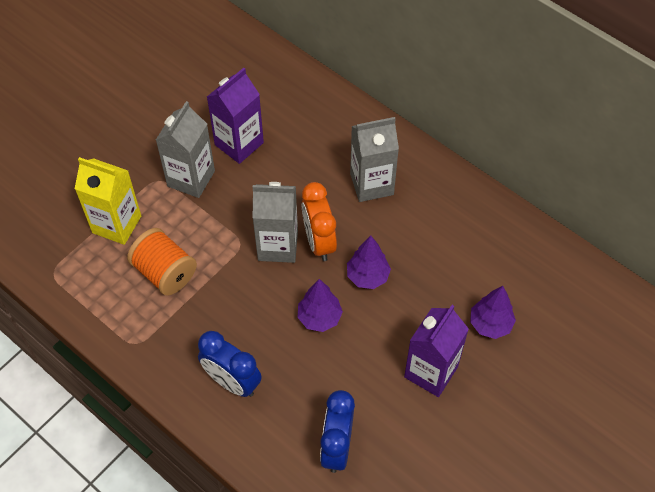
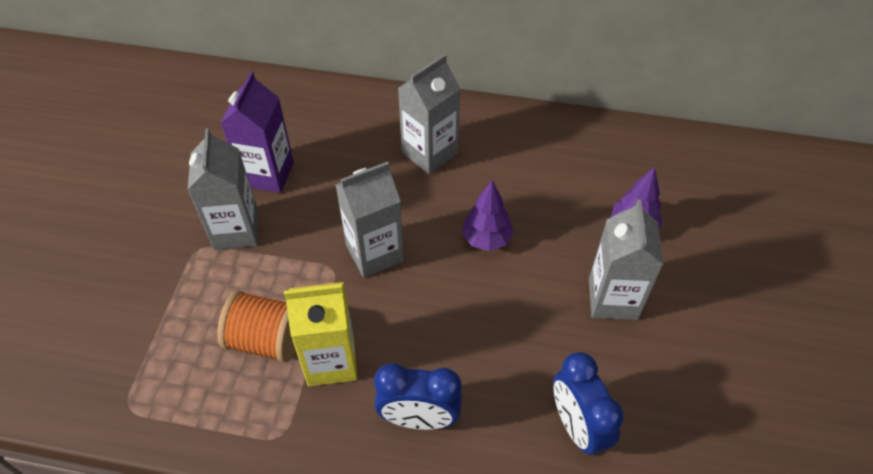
camera: 30 degrees left, 5 degrees down
(117, 224) = (177, 316): yellow carton -> yellow carton (331, 361)
(319, 241) = (414, 229): orange clock -> none
(319, 318) = (466, 303): purple tree -> none
(431, 372) = (613, 299): purple carton -> grey carton

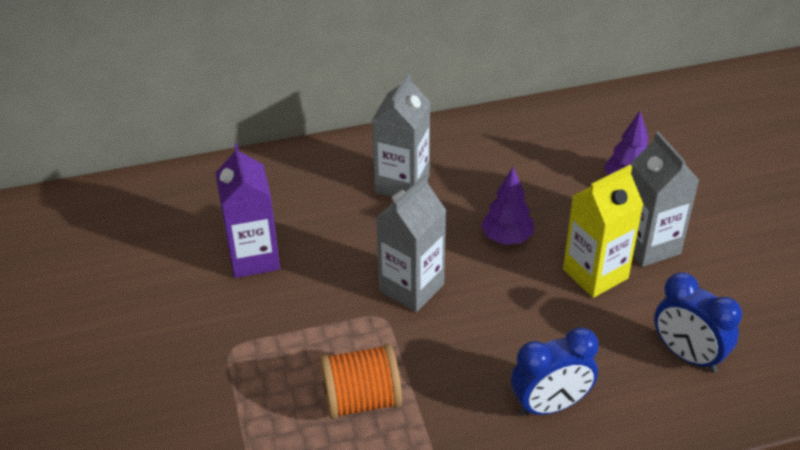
camera: 25 degrees left, 10 degrees down
(236, 230) = (258, 318): grey carton -> none
(331, 361) = (436, 393): yellow carton -> yellow carton (595, 274)

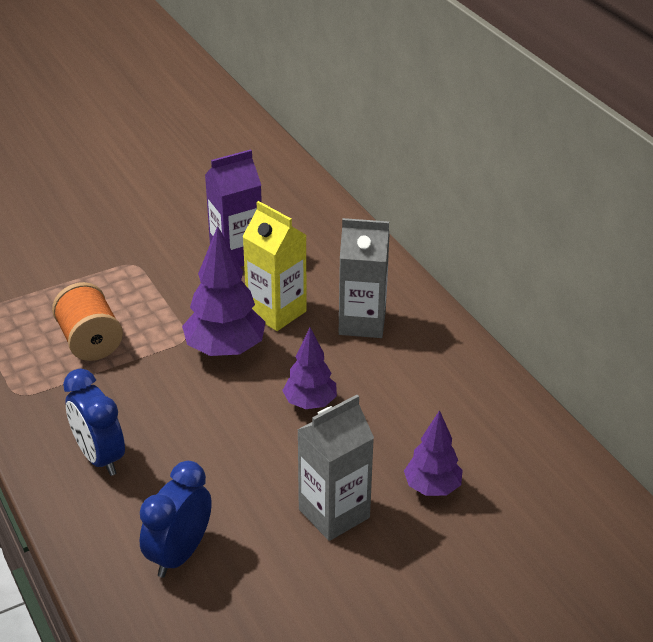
camera: 75 degrees right, 5 degrees down
(411, 288) = (225, 350): grey carton -> purple tree
(595, 274) = (278, 473): yellow carton -> yellow carton (276, 312)

